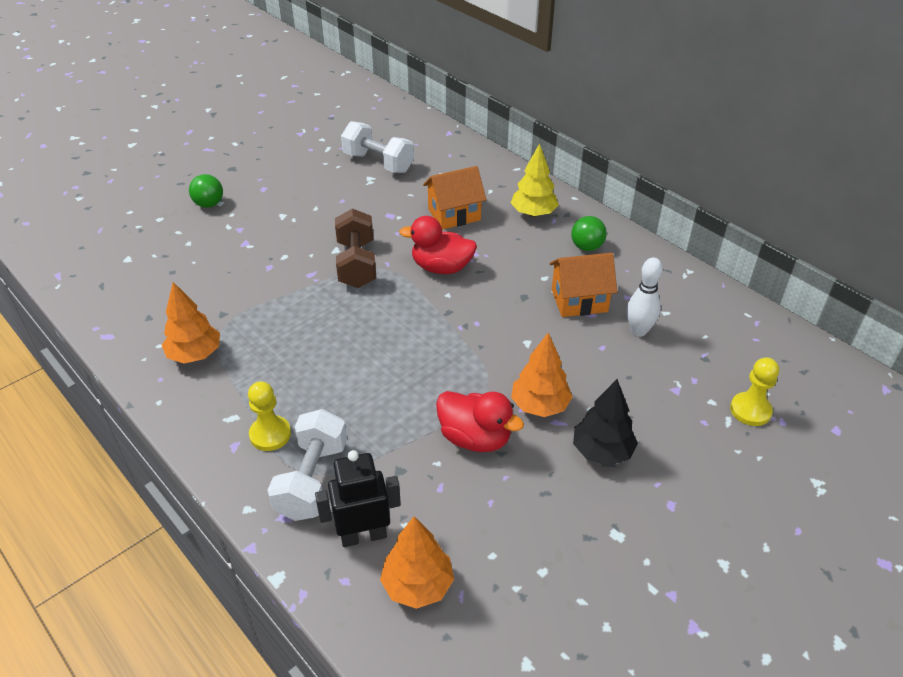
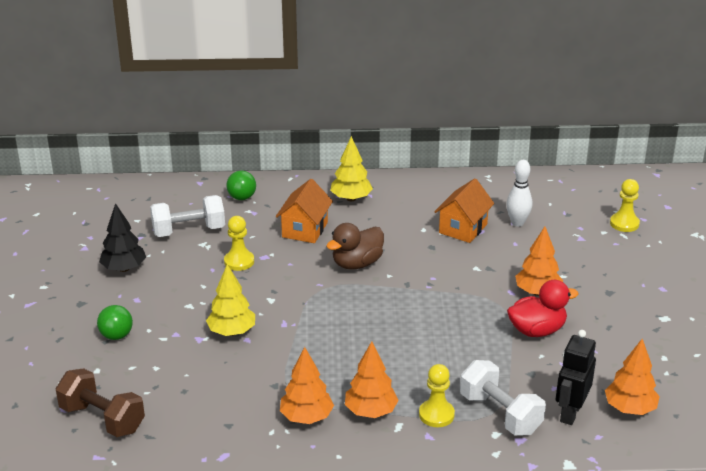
camera: 50 degrees left, 10 degrees down
(237, 389) = (371, 411): none -> orange tree
(270, 254) = (232, 332): none -> yellow tree
(356, 264) = (302, 298): brown dumbbell -> brown dumbbell (102, 419)
(367, 207) = (239, 261): none -> yellow pawn
(441, 267) = (357, 264): red duck -> brown duck
(586, 247) = (415, 198): green ball -> green ball (242, 197)
(602, 451) = (599, 290): black tree -> black tree (124, 268)

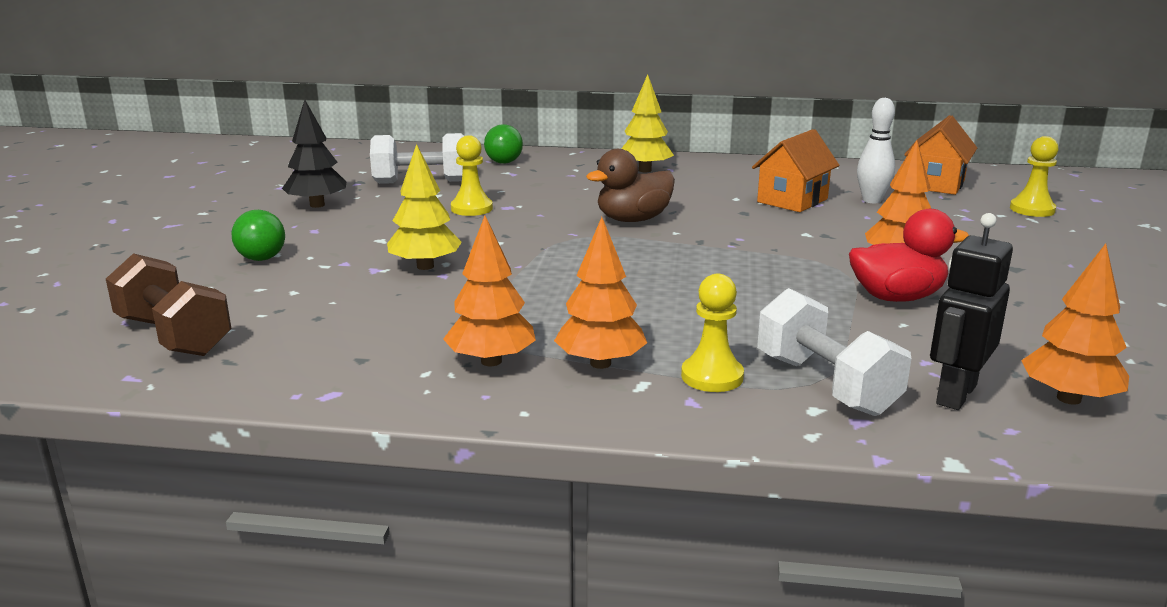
camera: 10 degrees right, 10 degrees down
(305, 230) = (573, 189): orange house -> orange house (936, 184)

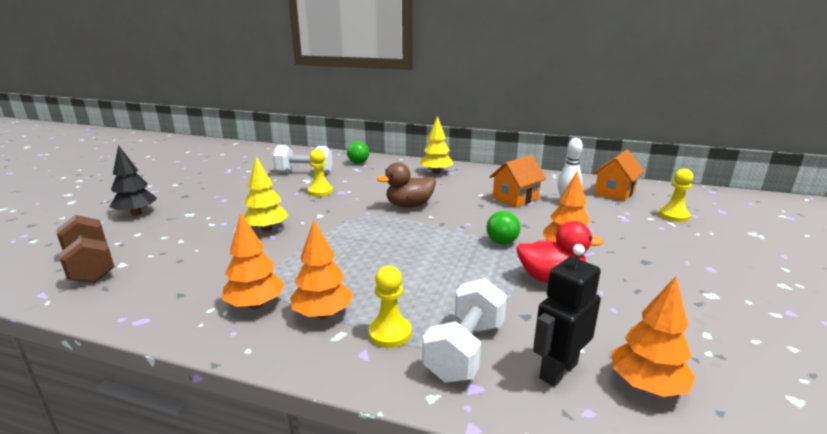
camera: 10 degrees right, 0 degrees up
(262, 258) = (181, 216): green ball -> green ball (502, 242)
(317, 205) = (238, 183): black tree -> black tree (136, 213)
(825, 385) = (465, 350): white dumbbell -> white dumbbell turned 45 degrees clockwise

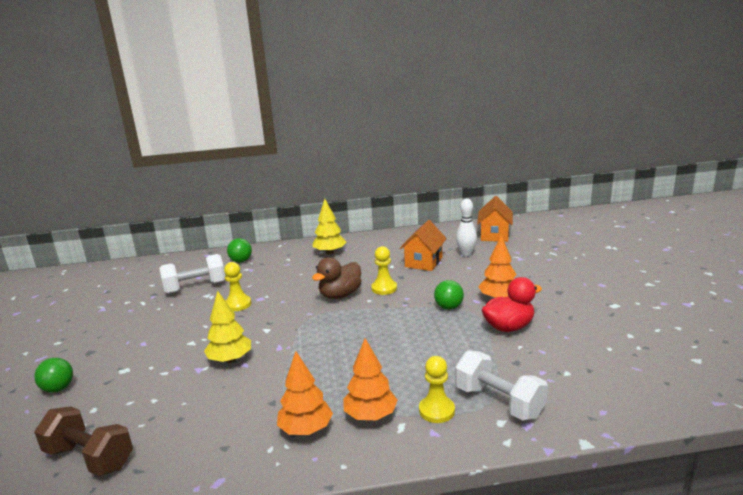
camera: 25 degrees left, 0 degrees up
(136, 213) = (58, 388): black tree -> green ball
(465, 350) = (499, 402): white dumbbell -> white dumbbell turned 45 degrees counterclockwise
(558, 370) = (566, 393): black robot -> none
(646, 385) = (620, 382): orange tree -> none
(673, 216) = (550, 246): yellow pawn -> yellow pawn (384, 288)

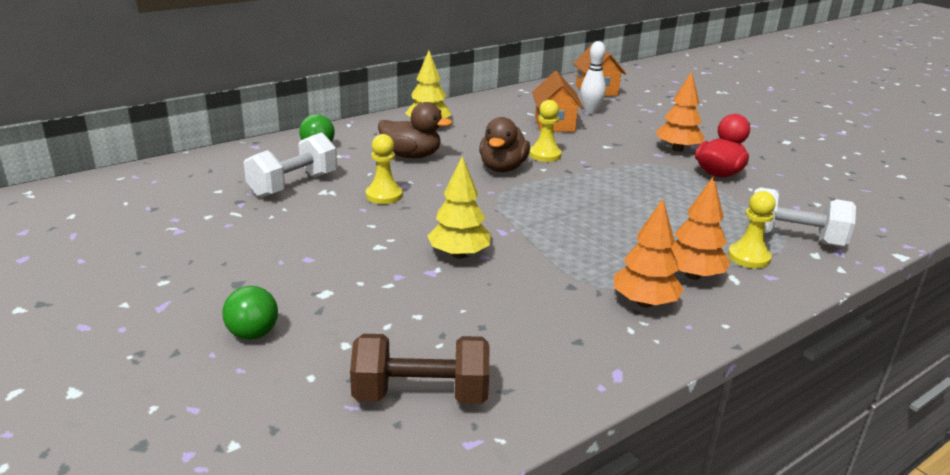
camera: 30 degrees left, 5 degrees up
(291, 275) = (411, 156): none -> brown duck
(448, 307) = (638, 164): green ball -> none

